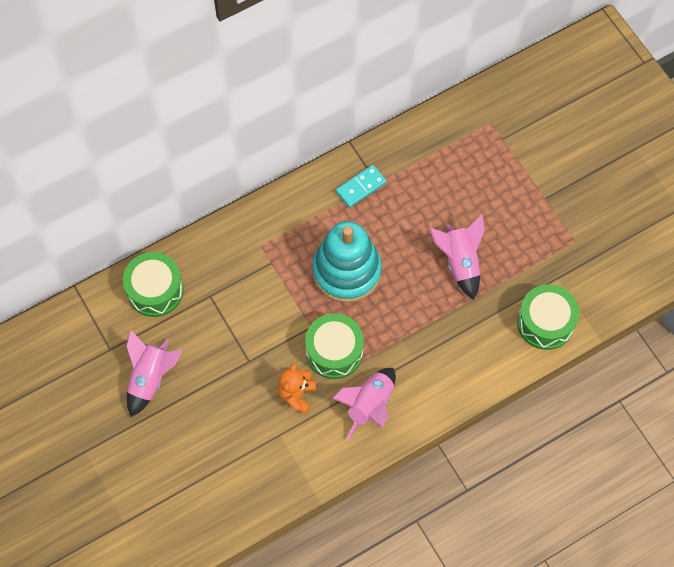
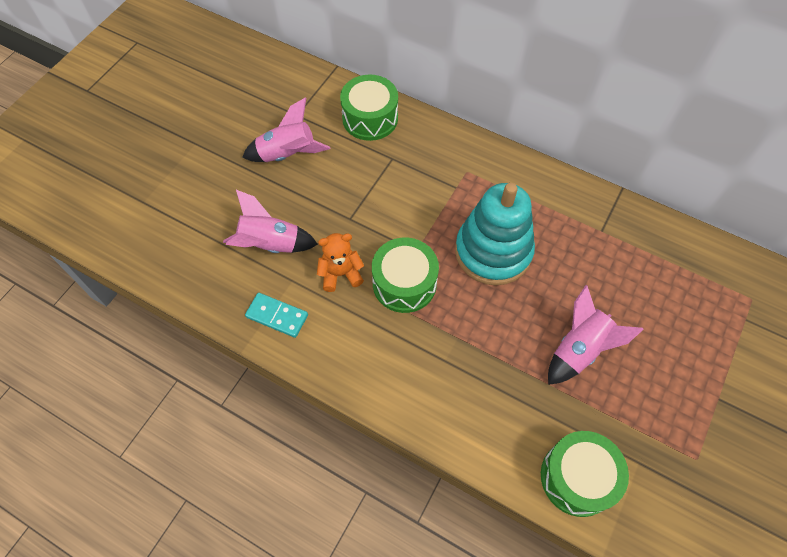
camera: 60 degrees right, 5 degrees down
(361, 187) = (586, 220): turquoise domino -> turquoise domino (277, 316)
(369, 405) = (369, 344): pink rocket -> pink rocket (270, 245)

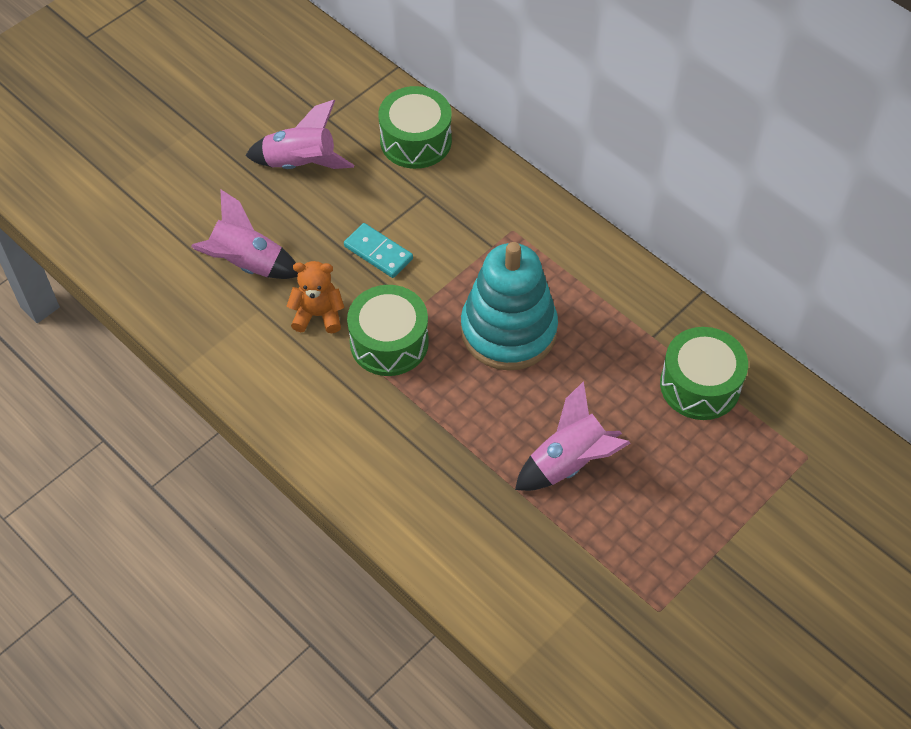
camera: 15 degrees right, 5 degrees down
(277, 316) = (230, 344): turquoise domino -> turquoise domino (378, 252)
(577, 478) = (511, 595): green drum -> green drum (700, 385)

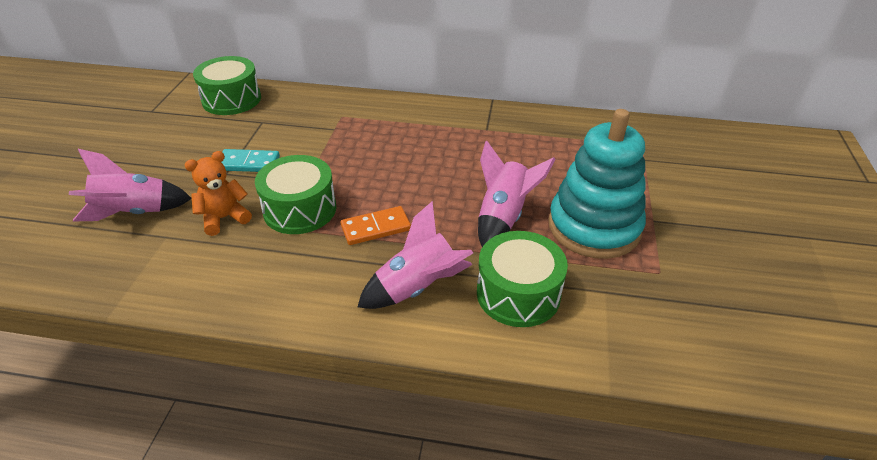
camera: 35 degrees left, 15 degrees down
(301, 164) = (145, 140): pink rocket -> pink rocket (417, 287)
(441, 405) = (376, 228): none -> orange domino
(508, 330) = (387, 165): turquoise stacking toy -> turquoise stacking toy (594, 227)
(700, 385) = (541, 140): green drum -> green drum (518, 294)

